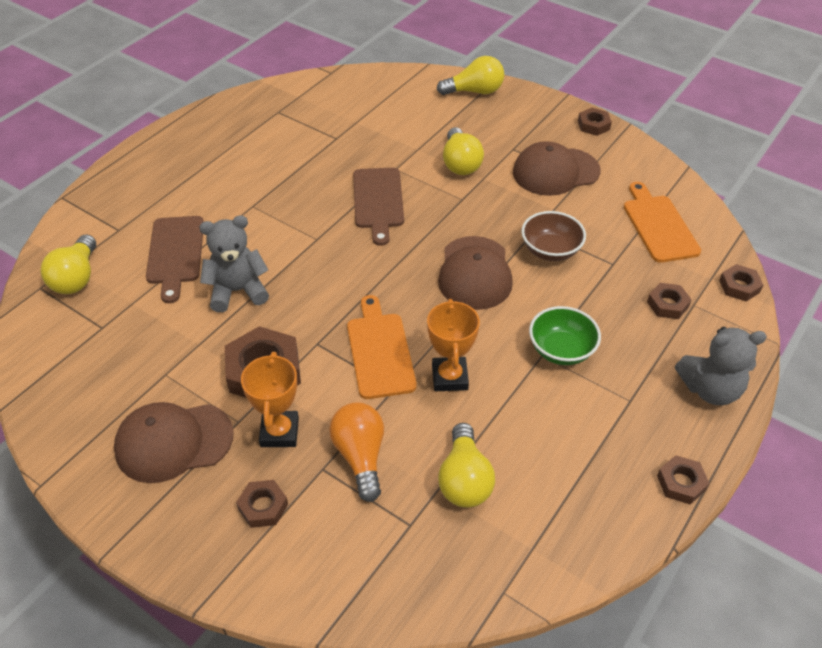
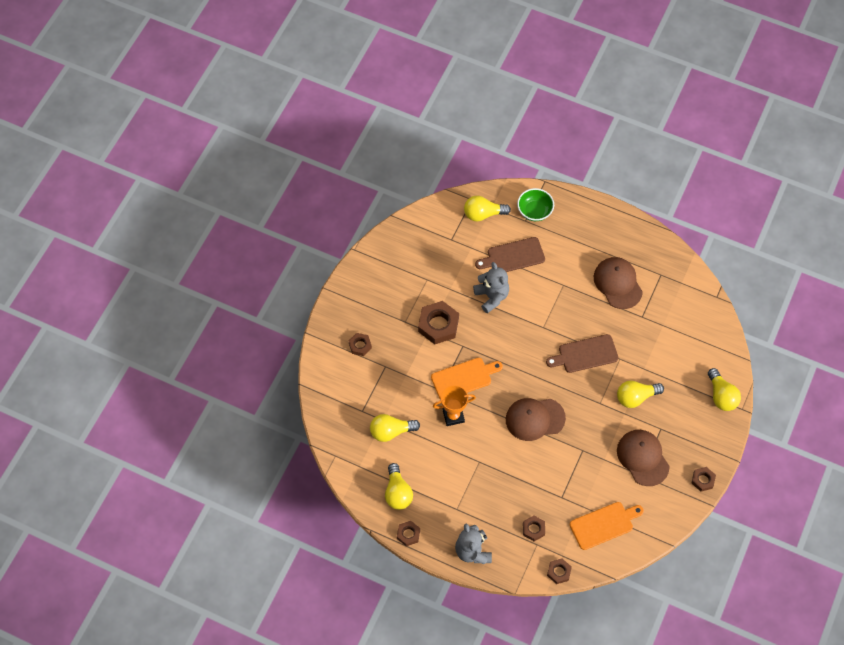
camera: 80 degrees right, 15 degrees up
(174, 442) = (387, 297): brown cap -> brown cap (618, 283)
(279, 432) = (402, 342): orange trophy -> none
(360, 456) = (395, 382): orange light bulb -> none
(550, 250) = (564, 460): brown bowl -> none
(561, 350) = (485, 471): green bowl -> green bowl (534, 211)
(594, 488) = (397, 493): none -> yellow light bulb

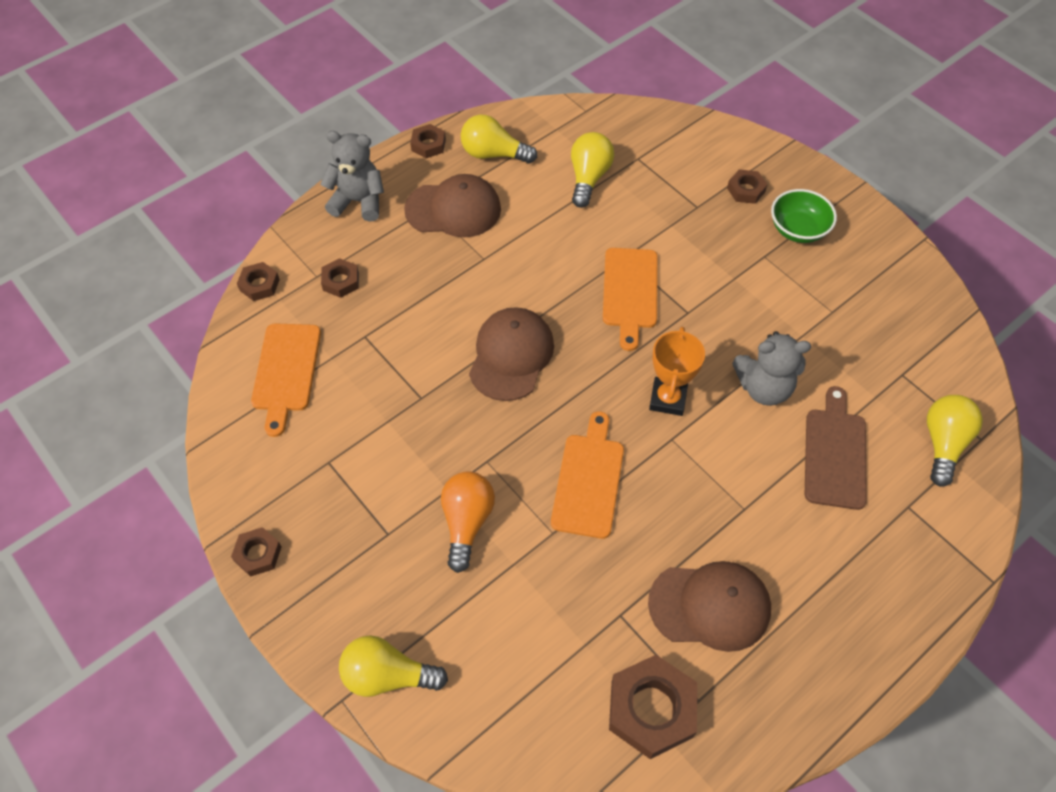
camera: 115 degrees right, 5 degrees down
(438, 325) = (740, 295): brown nut -> brown nut (651, 709)
(453, 416) = (573, 256): orange trophy -> orange trophy (668, 399)
(534, 211) = (925, 532): green bowl -> green bowl (798, 229)
(585, 354) = (588, 480): brown cutting board -> orange cutting board
(636, 397) = (467, 522): yellow light bulb -> orange light bulb
(642, 458) = (354, 479): brown cap -> brown cap (453, 209)

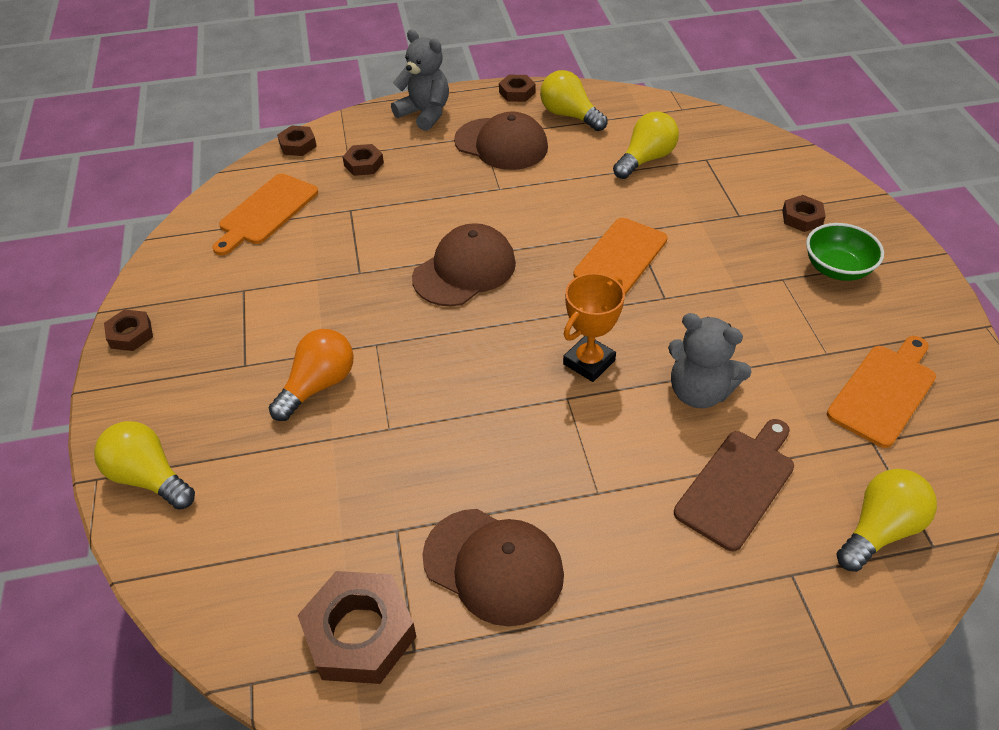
camera: 30 degrees right, 10 degrees down
(588, 480) = (457, 399): orange cutting board -> orange cutting board (884, 391)

